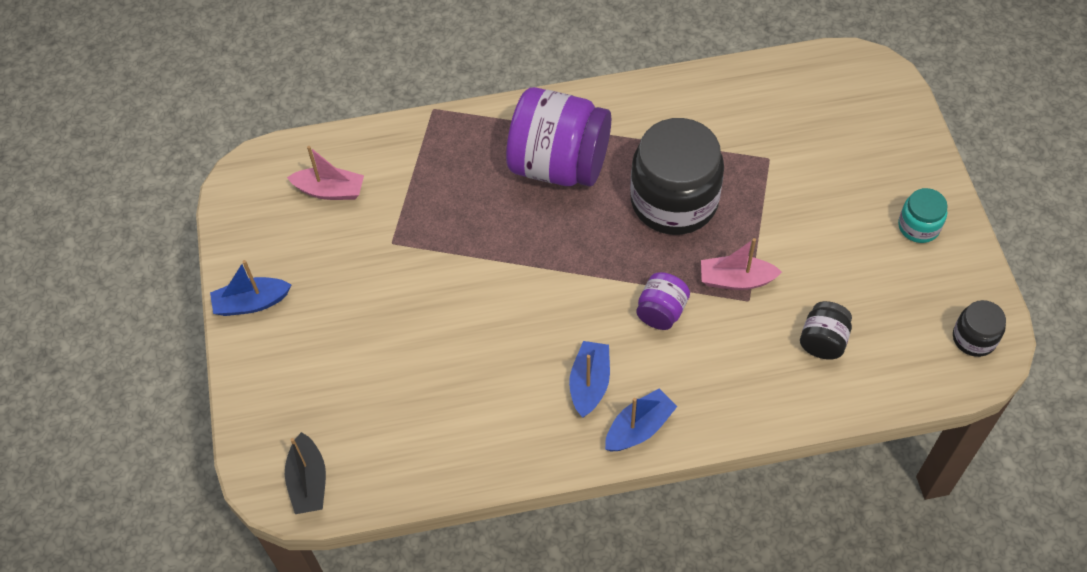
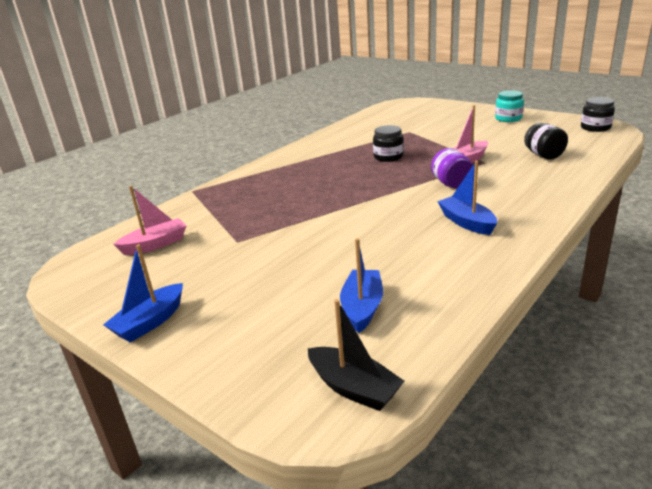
camera: 40 degrees left, 30 degrees down
(559, 164) = (304, 174): purple jar -> none
(639, 428) = (527, 221): blue boat -> blue boat (362, 307)
(674, 201) = (388, 157): black jar -> black jar, size x0.47

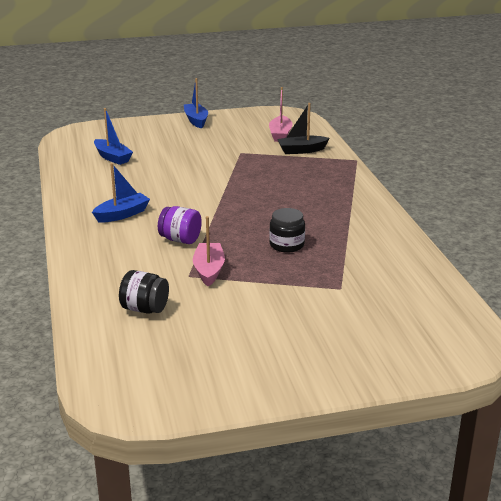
camera: 125 degrees right, 0 degrees up
(353, 388) = (74, 140): black boat -> black boat (301, 150)
(467, 222) = (122, 214): blue boat -> blue boat turned 45 degrees counterclockwise
(508, 118) = (271, 368): turquoise jar -> none
(595, 127) = (137, 394): black jar -> none

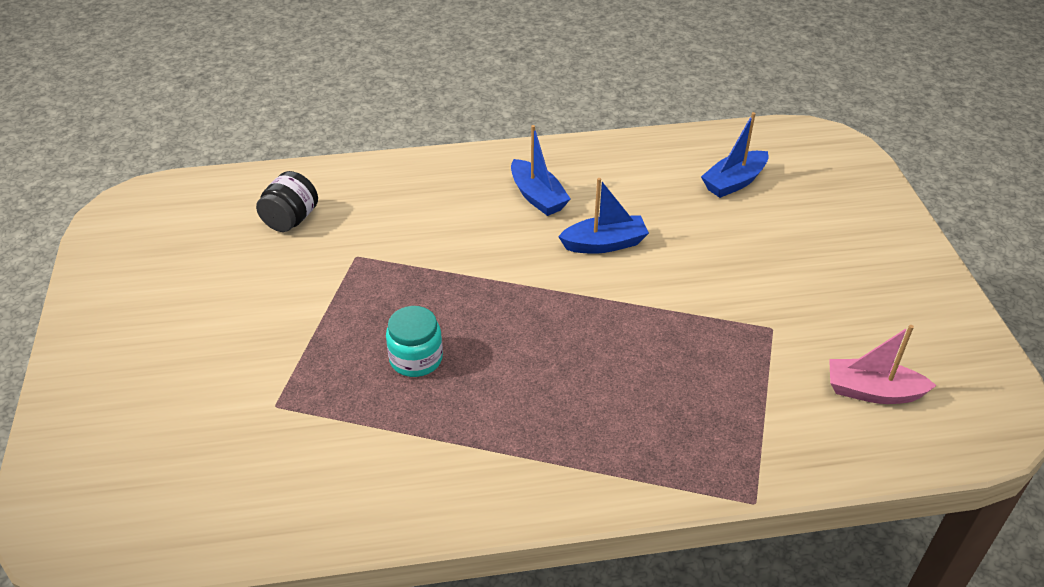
camera: 95 degrees right, 15 degrees up
(180, 239) = (454, 250): purple jar -> none
(196, 120) = (919, 275): blue boat -> blue boat (604, 244)
(209, 270) = (364, 274): pink boat -> none
(286, 245) = (416, 358): black jar -> turquoise jar
(301, 150) = (793, 417): black boat -> none

